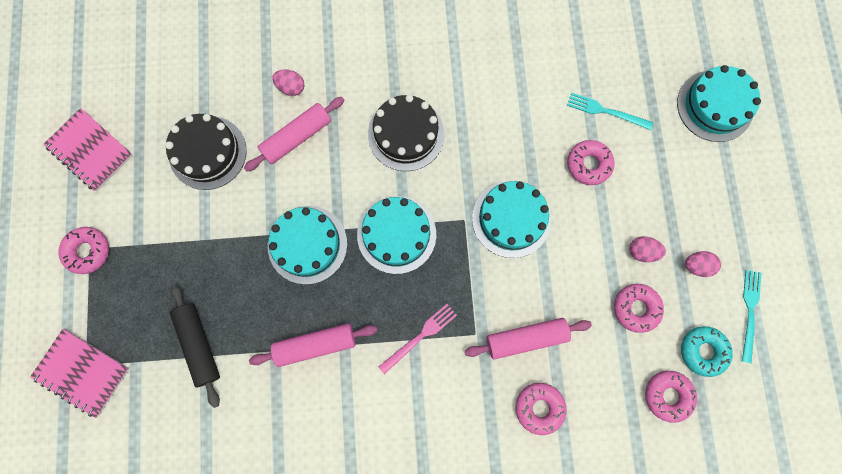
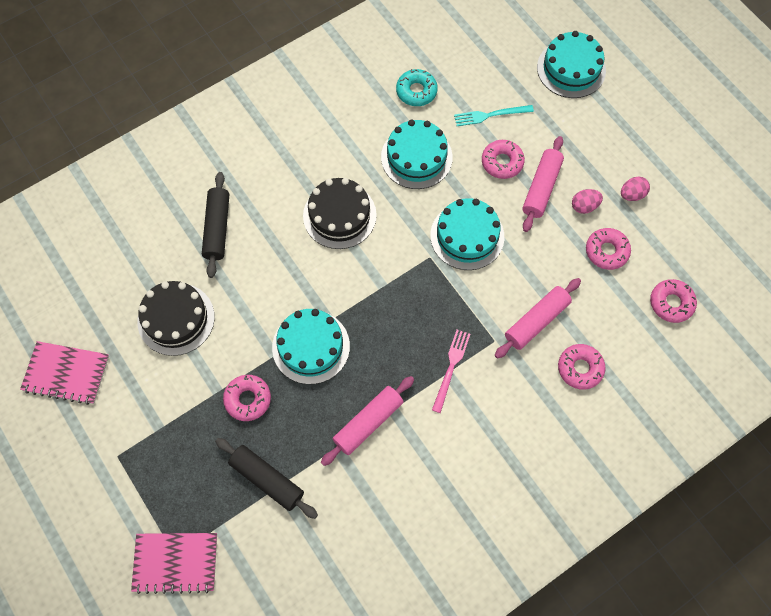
camera: 30 degrees left, 10 degrees down
(88, 251) = (117, 458): pink donut -> pink donut (248, 399)
(291, 87) = (217, 228): pink egg -> black rolling pin
(297, 137) = (248, 266): pink rolling pin -> pink rolling pin (541, 188)
(396, 234) = (381, 298): turquoise cake -> turquoise cake (416, 157)
(702, 351) = (676, 255): turquoise donut -> turquoise donut (416, 91)
(749, 312) = (692, 207): turquoise fork -> none

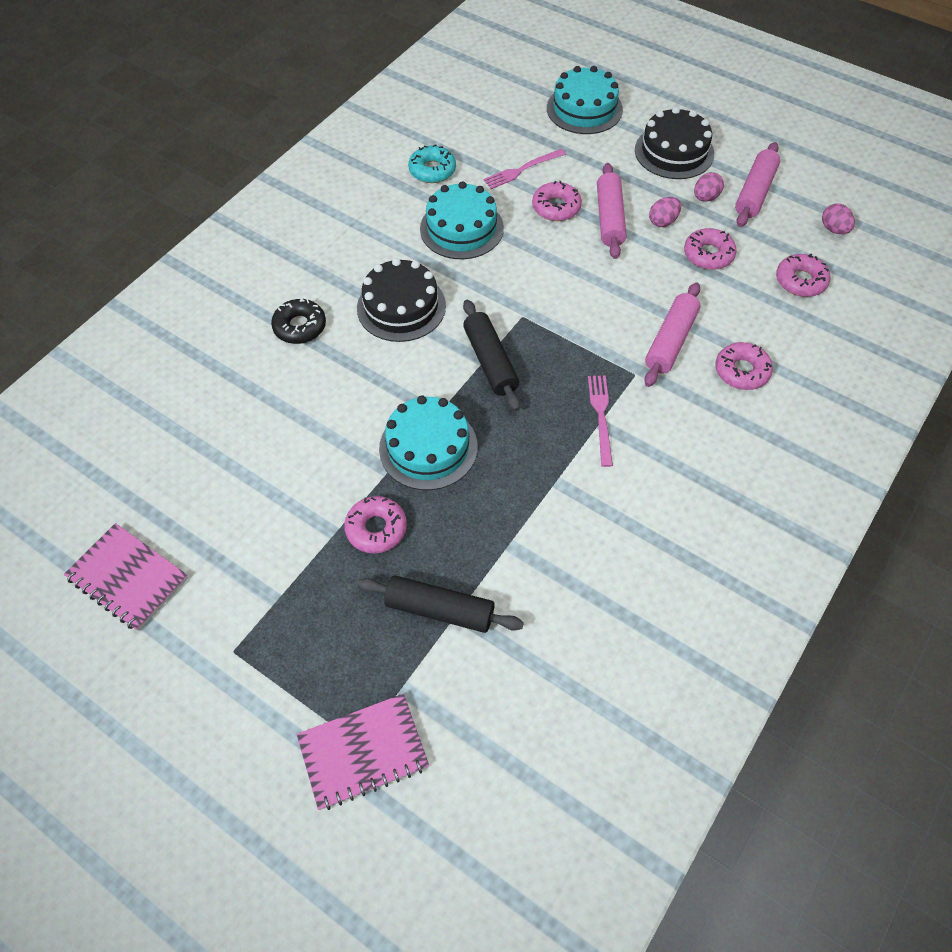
camera: 20 degrees left, 10 degrees down
(66, 373) = (128, 578): pink notebook -> pink notebook turned 45 degrees clockwise
(176, 319) = (249, 471): black cake -> black cake (674, 152)
(217, 228) = (262, 362): black rolling pin -> black rolling pin (490, 361)
(256, 207) = (300, 327): none -> black donut
(368, 423) = (534, 505): pink rolling pin -> pink rolling pin (754, 192)
(467, 236) = (553, 284): turquoise cake -> none
(490, 115) = (522, 170): turquoise fork -> pink fork
(726, 263) = (834, 229): none -> pink egg

